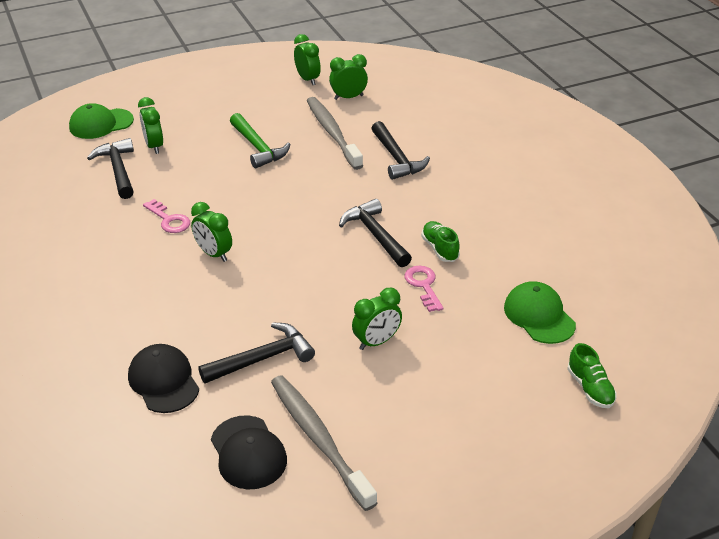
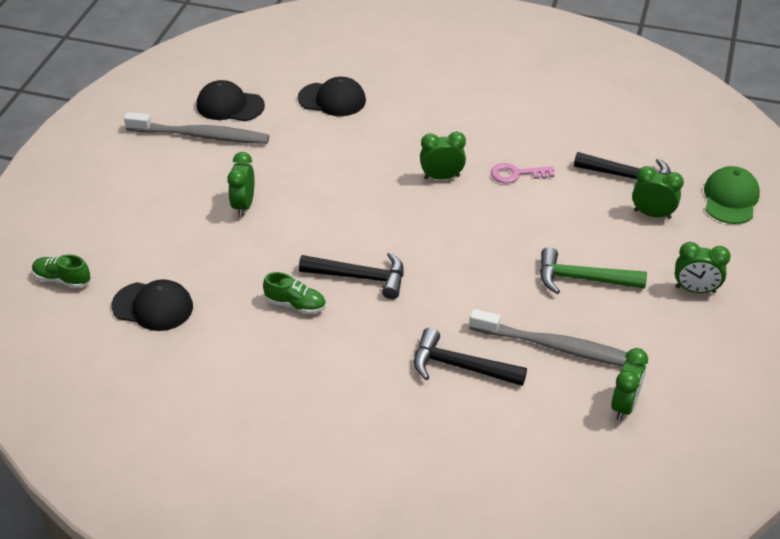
camera: 130 degrees right, 5 degrees up
(262, 359) = (298, 147): black hammer -> none
(307, 79) = (700, 395): green clock -> green clock (695, 290)
(423, 285) = (266, 265): pink key -> none
(539, 316) = (153, 306): green cap -> black cap

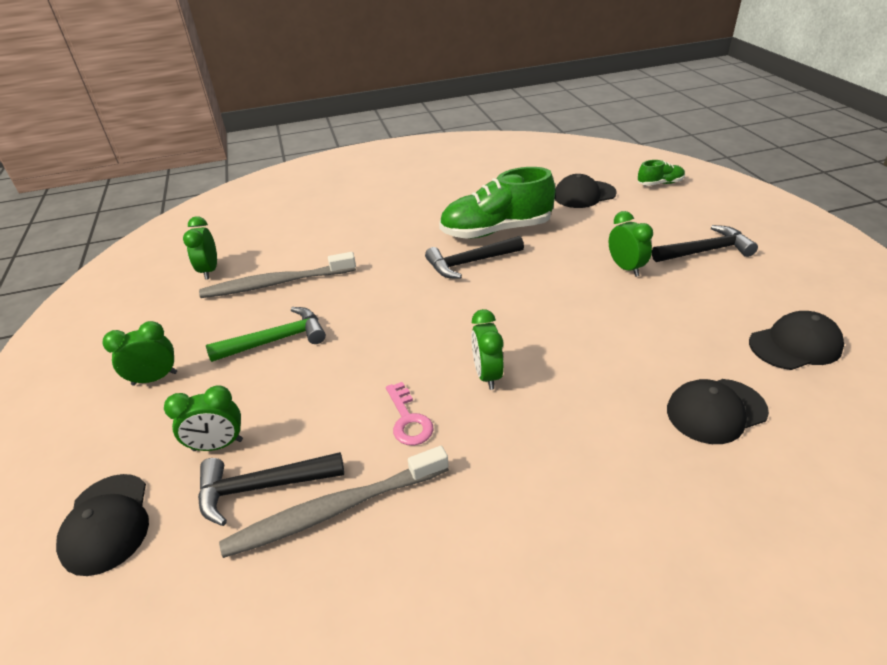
camera: 150 degrees right, 5 degrees down
(201, 136) = (759, 302): grey toothbrush -> grey toothbrush (334, 510)
(295, 304) = (496, 230): green shoe -> green shoe, size x2.12
(442, 177) = (487, 375): green clock -> green clock turned 120 degrees clockwise
(460, 366) = (345, 245): black hammer -> black hammer (705, 251)
(516, 174) = (408, 419): pink key -> pink key turned 105 degrees clockwise
(730, 198) = (107, 523): green cap -> black cap

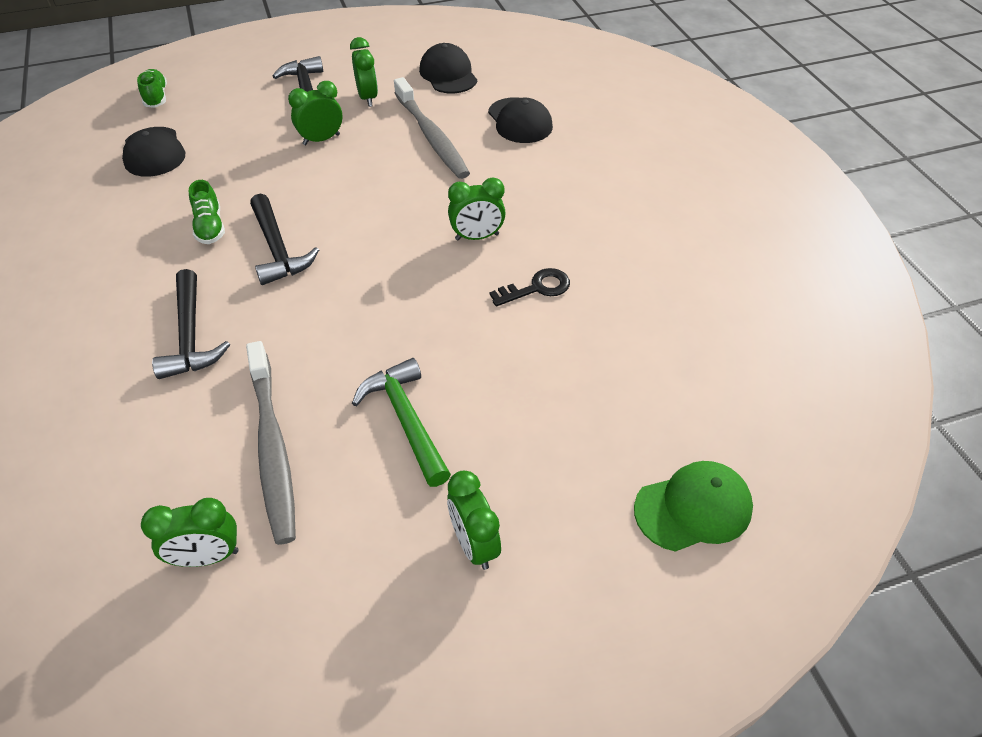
camera: 95 degrees left, 10 degrees up
(107, 523) = (693, 508): black cap -> green cap
(218, 445) = (581, 437): green clock -> green clock (368, 98)
(262, 487) = (628, 385): black hammer -> black hammer (190, 336)
(334, 510) = (644, 328): grey toothbrush -> grey toothbrush (431, 136)
(408, 419) = (537, 288): pink key -> black key
(496, 230) = (210, 227): green shoe -> green shoe, size x0.47

